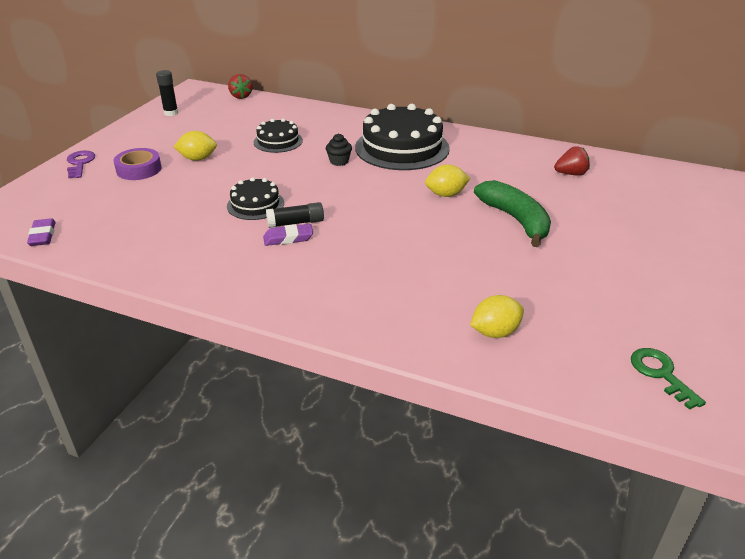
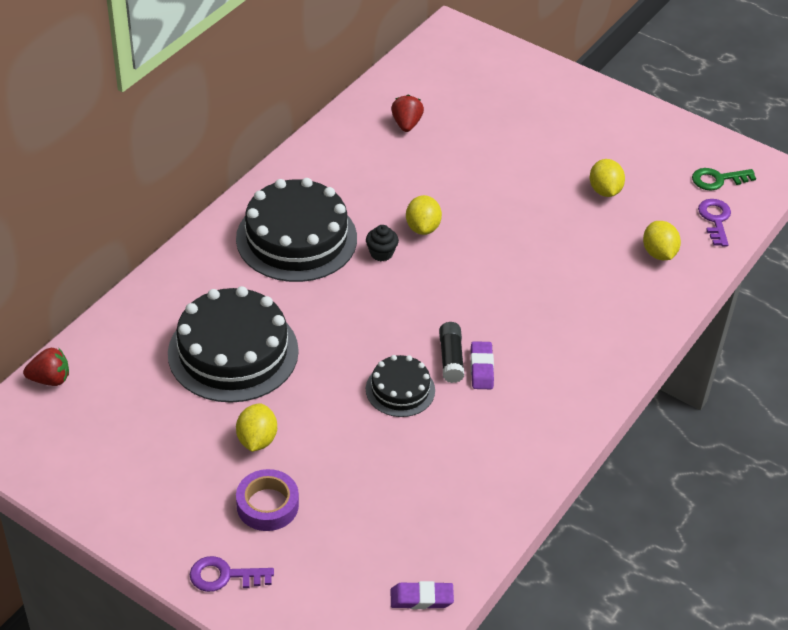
camera: 80 degrees left, 10 degrees up
(171, 113) = (80, 468): black glue stick -> none
(278, 141) = (233, 352): black cake -> black cake, size x1.90
(339, 161) = (314, 301): black cupcake -> black cupcake (381, 253)
(516, 220) = (487, 191): green banana -> none
(569, 287) = (604, 191): none -> yellow lemon
(583, 375) = (715, 219): none -> purple key

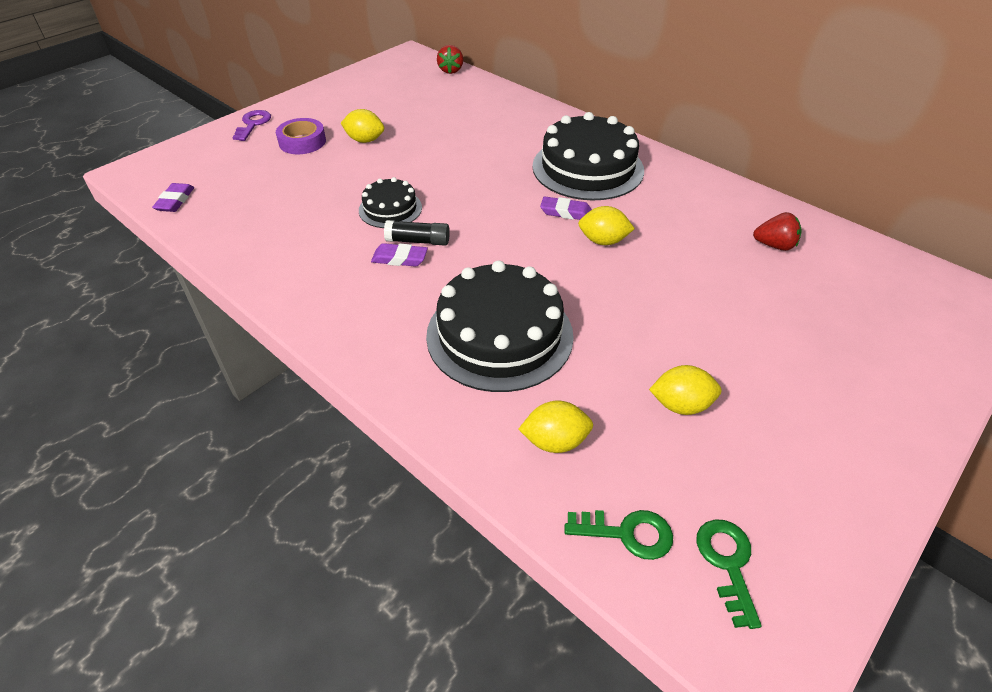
camera: 100 degrees right, 0 degrees up
(233, 352) = (457, 134): black cake -> black cake (499, 335)
(381, 253) = (566, 212): black cupcake -> purple eraser
(715, 219) = (627, 533): purple key -> green key

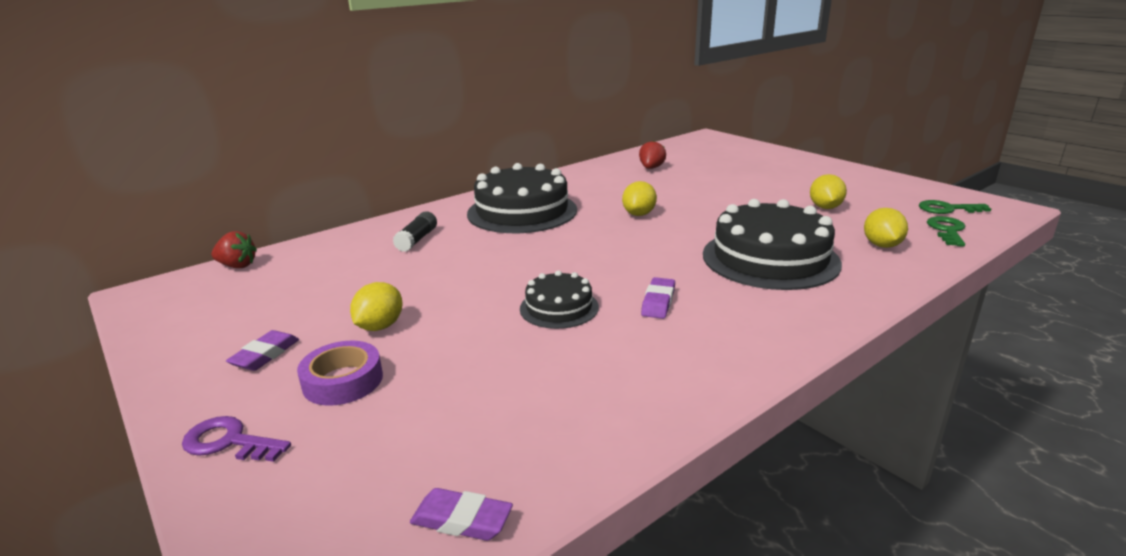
camera: 80 degrees left, 20 degrees down
(418, 241) = (627, 292): black glue stick -> black glue stick (417, 239)
(566, 212) = (592, 224): purple eraser -> purple eraser (265, 355)

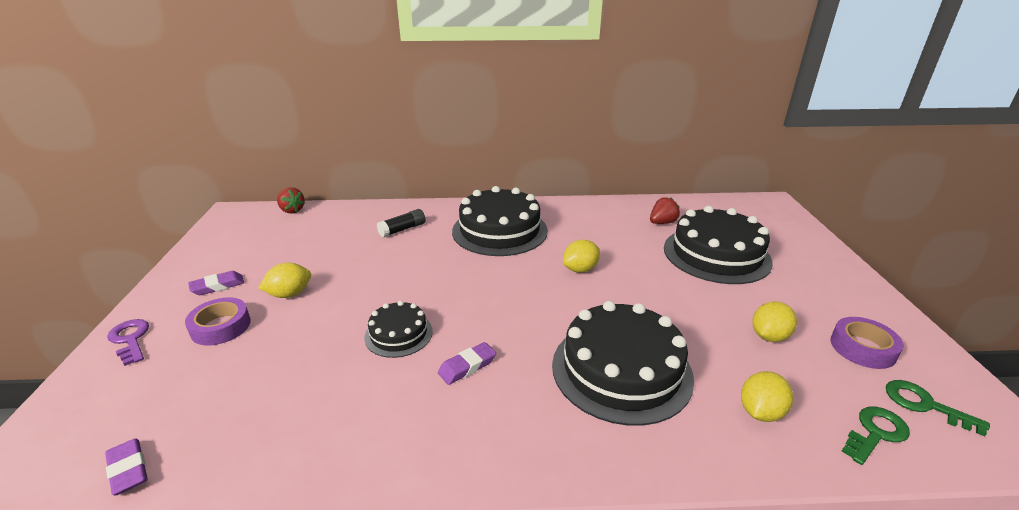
camera: 35 degrees right, 5 degrees up
(721, 175) = (716, 254): none -> black cake
(880, 195) = (862, 348): none -> purple tape

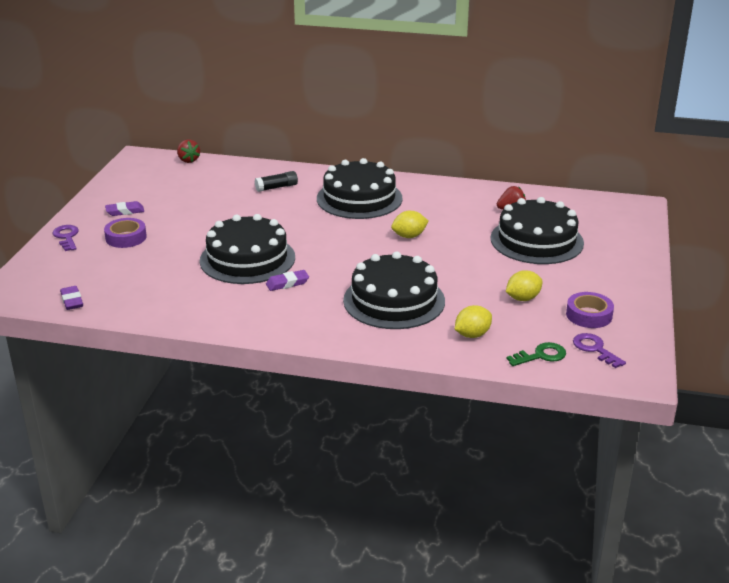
camera: 15 degrees right, 0 degrees up
(289, 294) = (176, 223): yellow lemon -> none
(398, 334) = (247, 259): black cake -> black cake, size x1.90
(924, 405) = (595, 349): green key -> purple key

